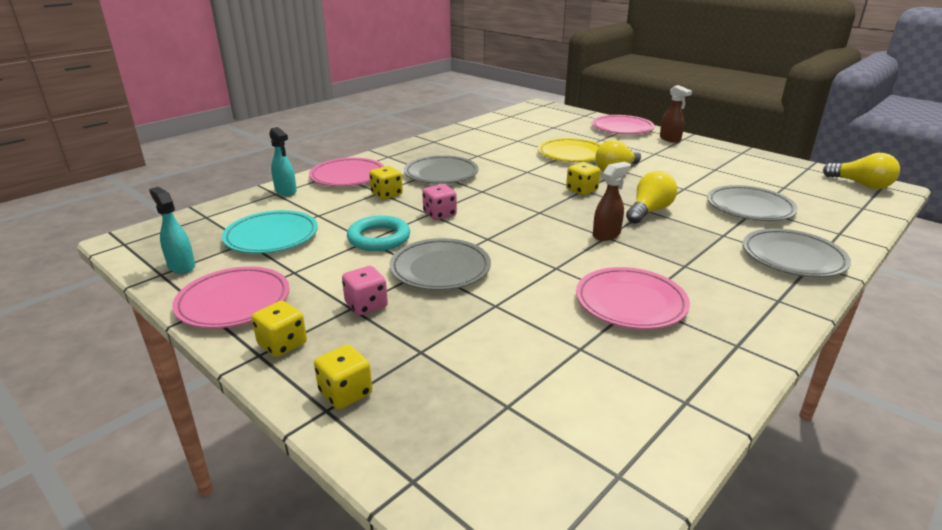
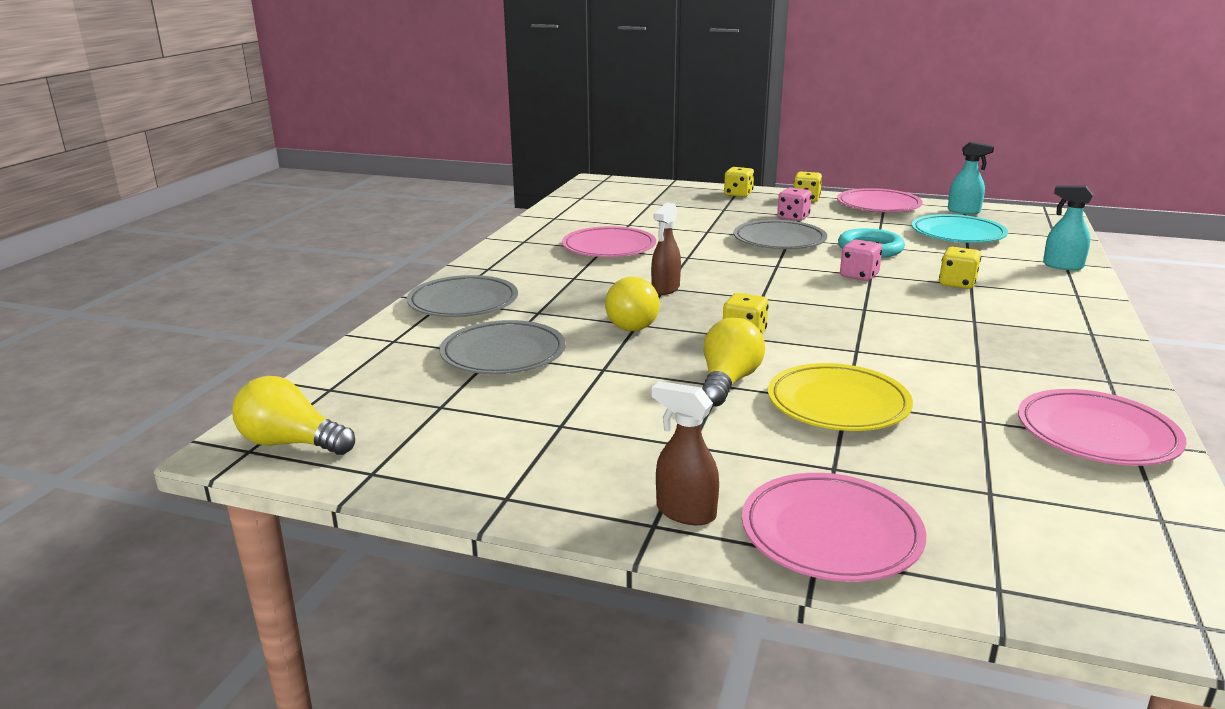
camera: 155 degrees right, 5 degrees down
(348, 176) = (1053, 294): pink plate -> pink plate (1096, 434)
(441, 174) = (958, 321): grey plate -> none

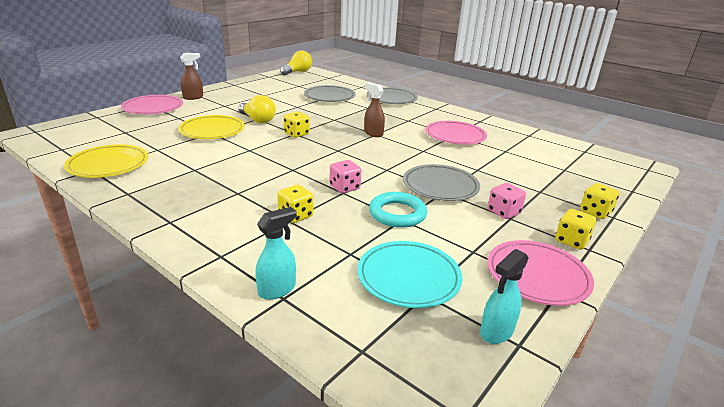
camera: 110 degrees right, 5 degrees up
(635, 323) = (335, 119): yellow light bulb -> none
(1096, 434) = (108, 165): pink plate -> yellow plate

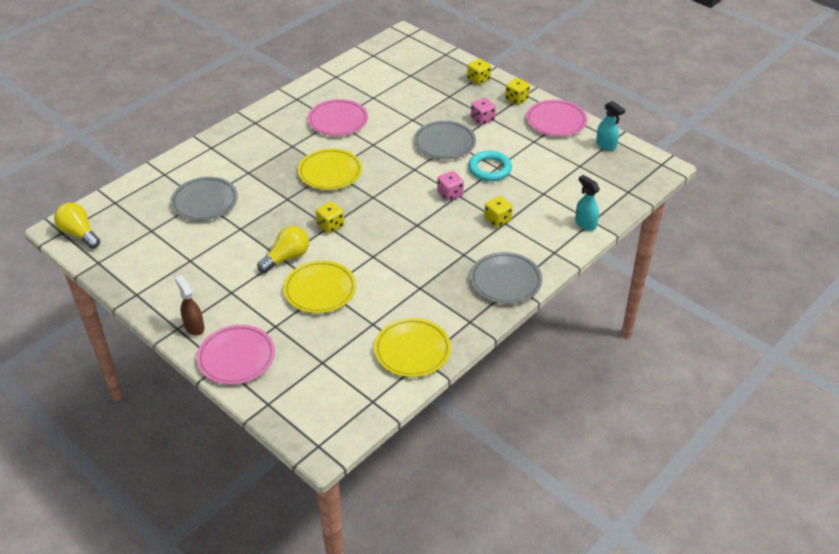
camera: 85 degrees left, 15 degrees up
(373, 133) = (330, 172): brown spray bottle -> yellow plate
(391, 99) = (218, 152): grey plate -> grey plate (505, 281)
(408, 277) = (565, 170): turquoise plate -> none

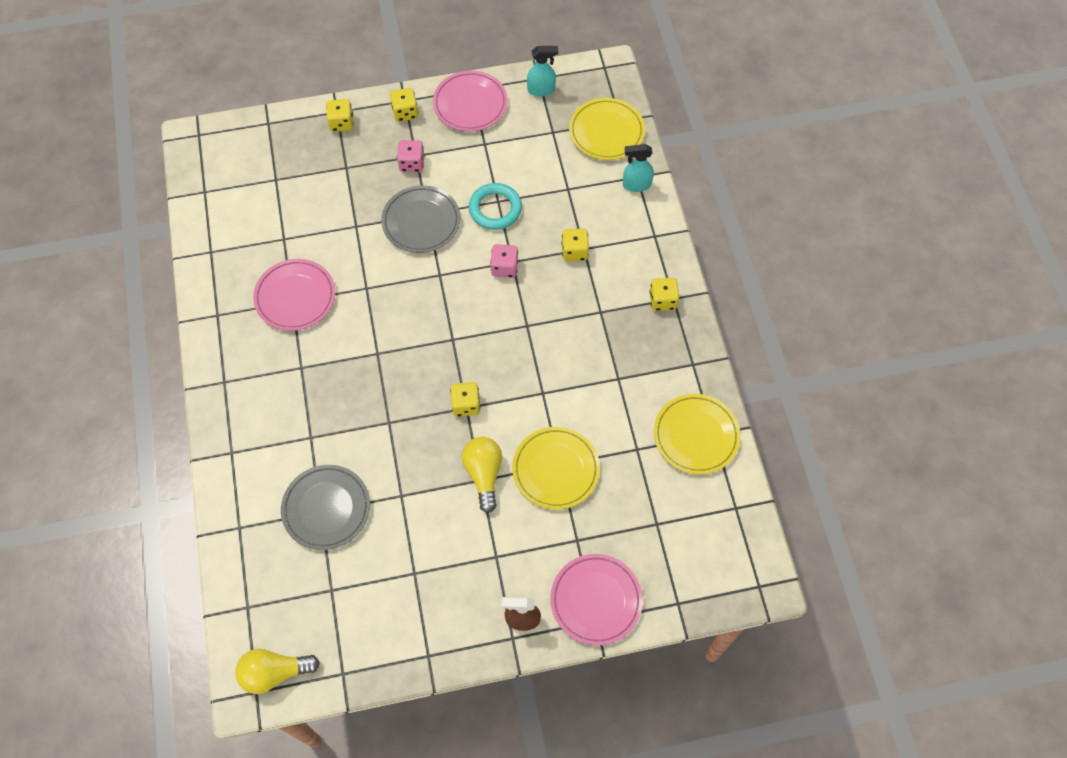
camera: 55 degrees left, 20 degrees up
(330, 172) = (379, 356): yellow plate -> yellow plate (606, 132)
(505, 281) = (662, 300): grey plate -> yellow dice

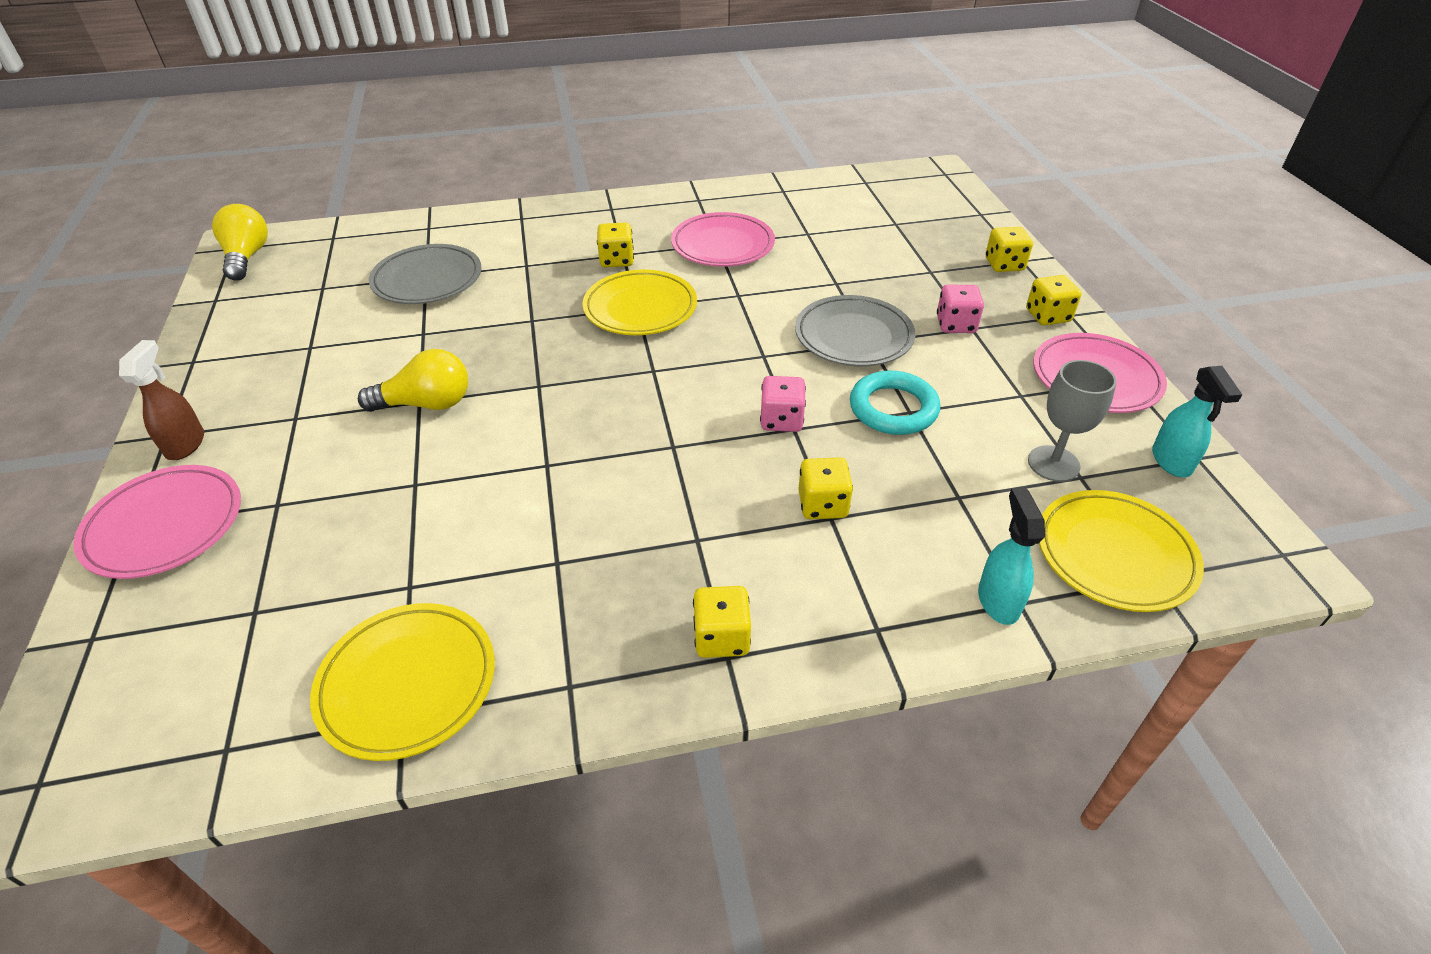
camera: 90 degrees right, 20 degrees down
(466, 405) = (543, 385): yellow dice -> yellow dice (616, 260)
(543, 141) = (1053, 464): none -> grey goblet
(555, 469) = (407, 479): yellow plate -> yellow plate (640, 308)

